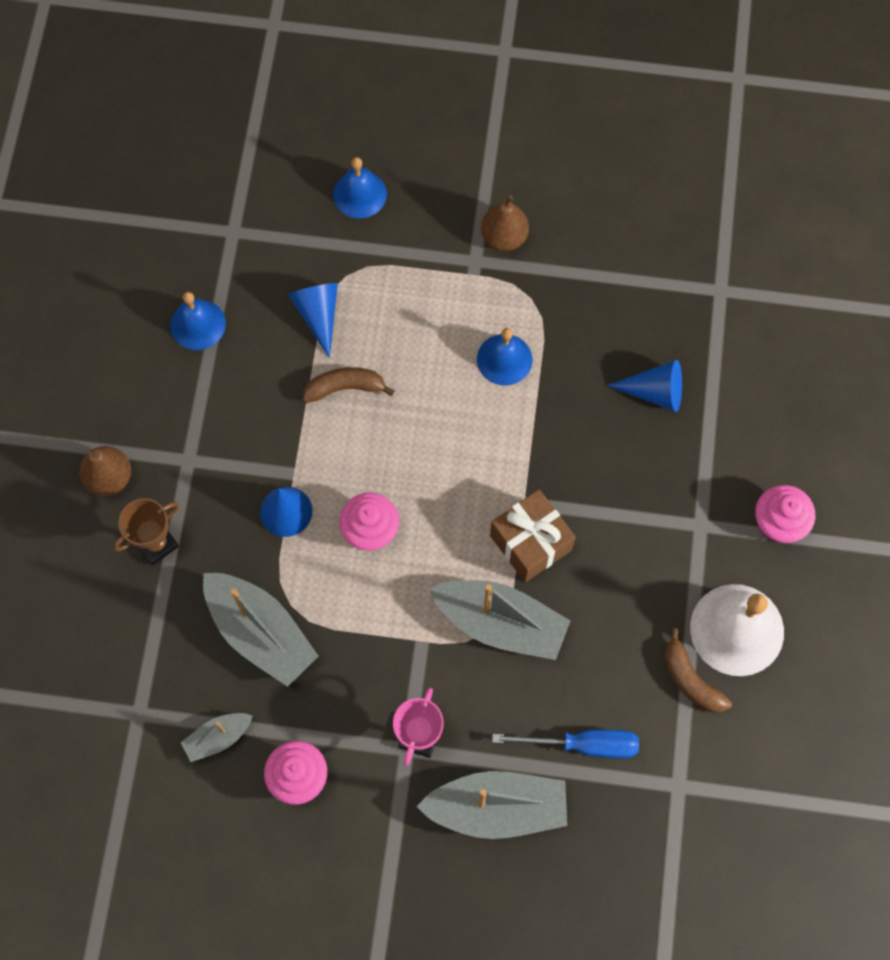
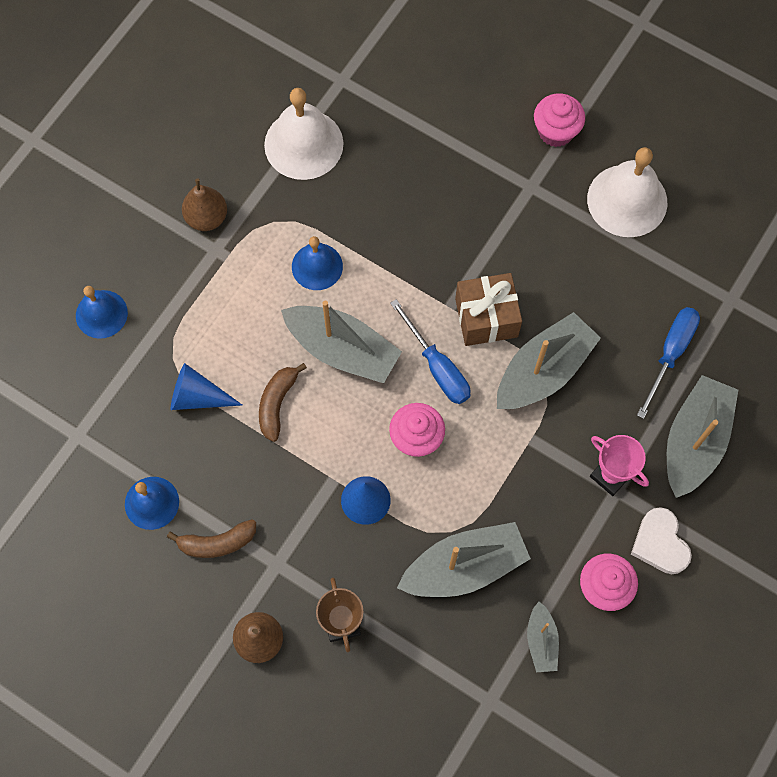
camera: 65 degrees left, 0 degrees up
(370, 816) = (660, 543): none -> white heart
(428, 422) = (342, 350): none -> grey boat
(454, 518) = (437, 367): none -> blue screwdriver
(629, 287) = (303, 144): none -> white bell
(655, 392) = (404, 167): blue cone -> none
(690, 680) = (652, 252): brown banana -> brown banana (217, 543)

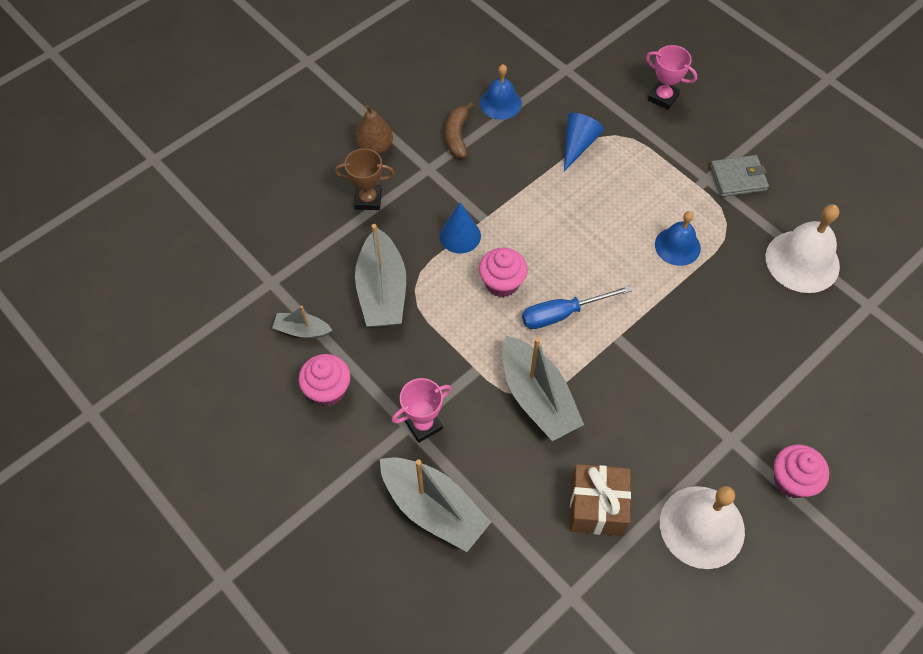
camera: 105 degrees right, 10 degrees down
(101, 314) = (663, 97): blue bell -> pink trophy
(207, 217) = (738, 178): brown pear -> grey wallet
(277, 403) = (559, 194): brown banana -> none
(342, 350) = (595, 248): grey boat -> none
(486, 317) = (600, 364): brown gift -> brown gift (597, 507)
(660, 543) = (349, 447): white heart -> none
(670, 353) = (526, 515): blue screwdriver -> none

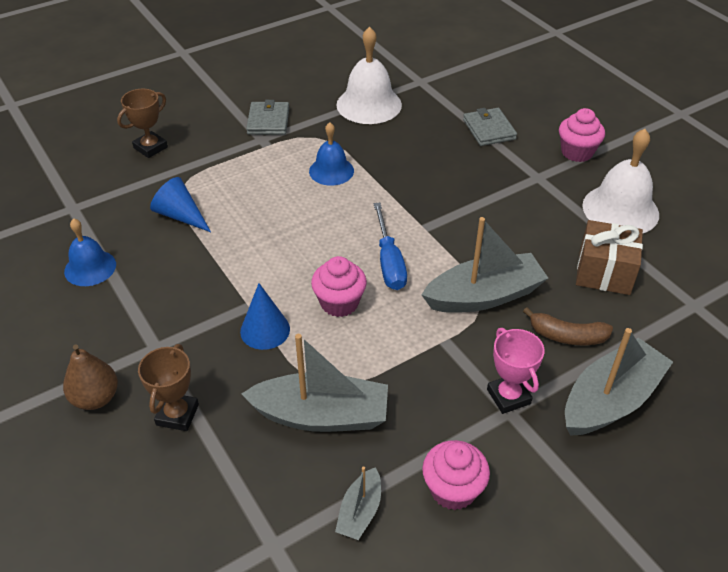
camera: 80 degrees left, 15 degrees down
(457, 136) = (118, 313): brown banana -> brown banana (567, 336)
(663, 97) = (150, 147): pink trophy -> brown trophy
(801, 384) = (489, 129): none -> grey wallet

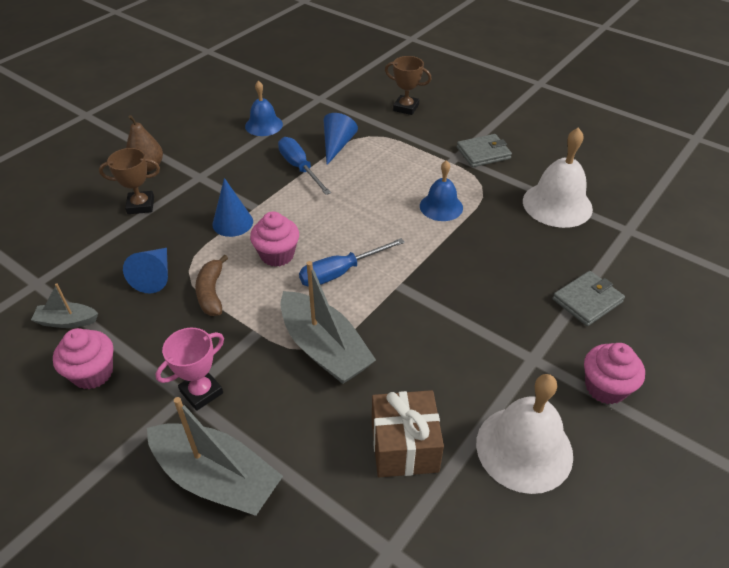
camera: 70 degrees right, 0 degrees up
(200, 254) = (299, 168): none -> blue screwdriver
(321, 415) = (154, 276): grey boat -> blue cone
(567, 336) = (293, 426): brown banana -> brown banana (211, 293)

